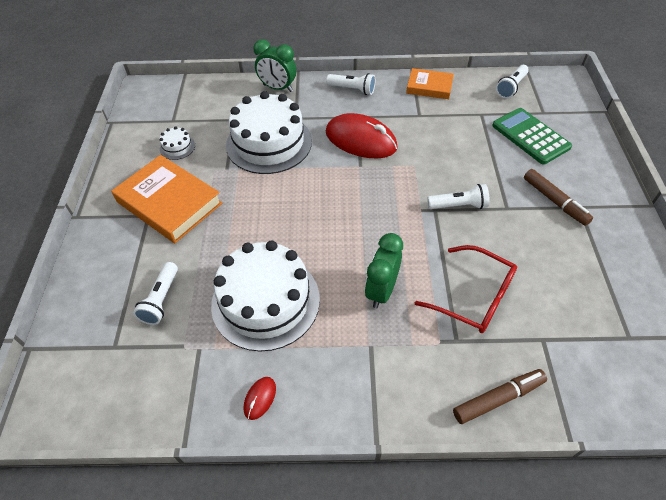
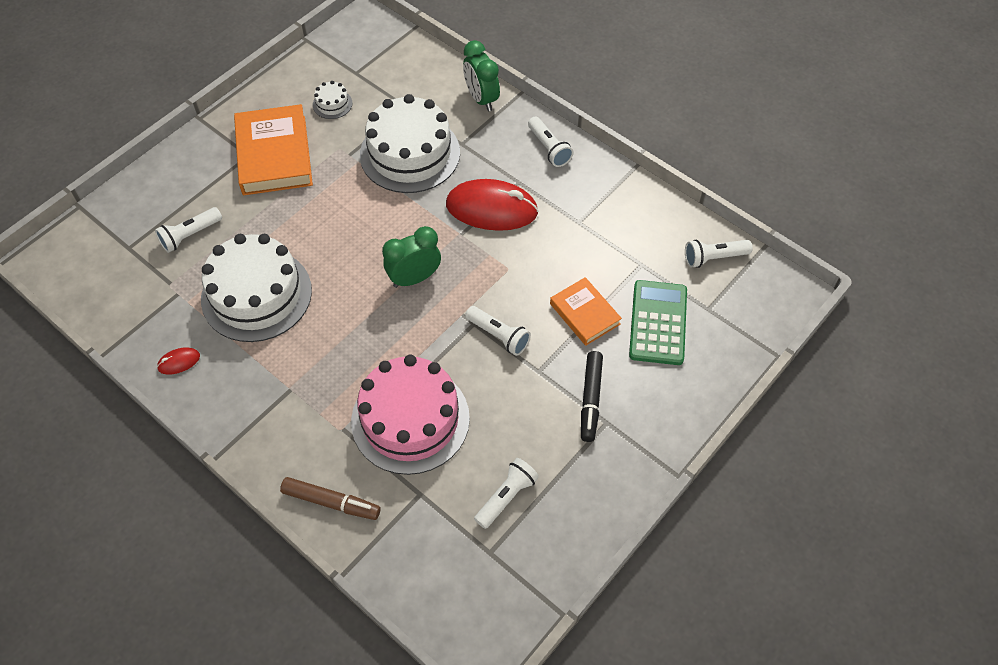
camera: 40 degrees right, 5 degrees up
(361, 140) = (491, 209): red mouse -> red mouse turned 60 degrees counterclockwise
(381, 290) = (347, 355): green clock -> green clock (414, 278)
(429, 87) = (628, 198): orange book -> orange book (584, 314)
(474, 297) = (410, 419): red glasses -> pink cake
(555, 201) = (590, 399): brown marker -> black marker
(590, 294) = (506, 496): none -> white flashlight

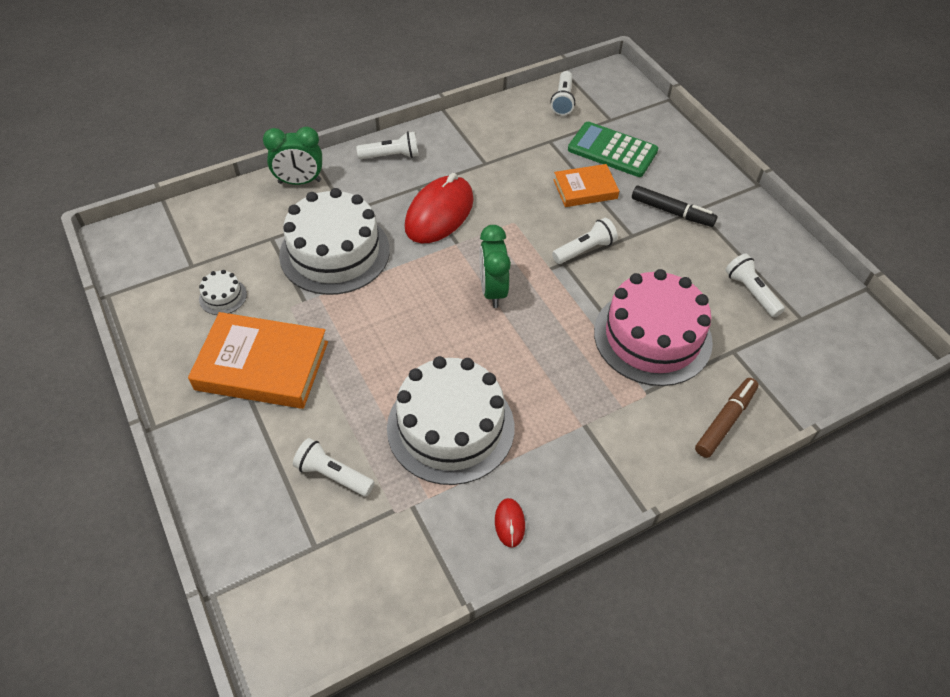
camera: 70 degrees left, 5 degrees down
(190, 235) = (333, 475): white flashlight -> white flashlight turned 135 degrees clockwise

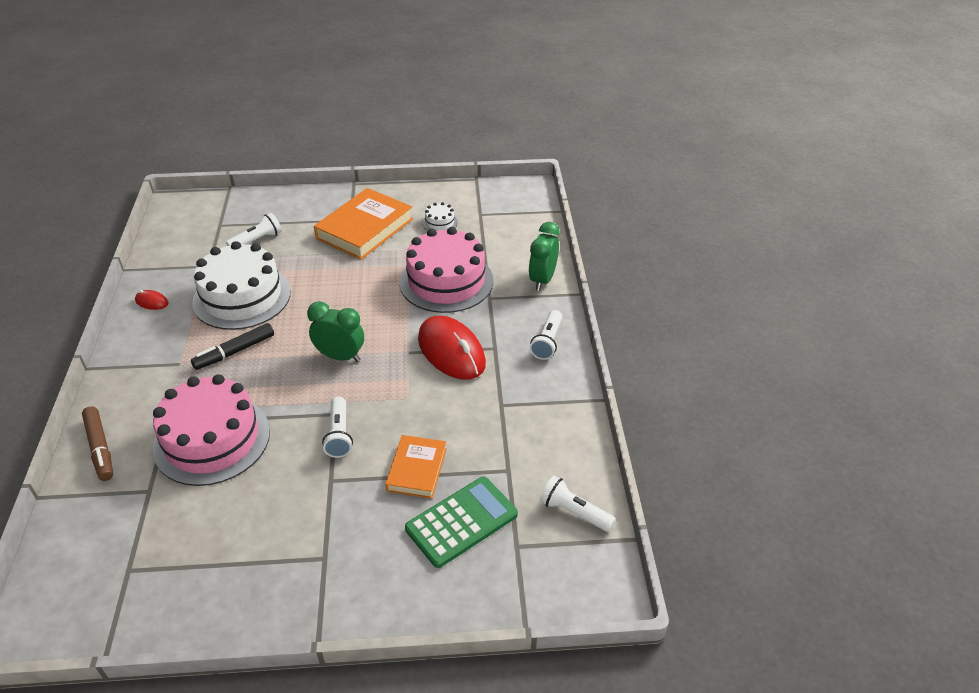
camera: 115 degrees right, 10 degrees down
(334, 252) = (446, 281): white cake -> pink cake
(672, 212) = (336, 531): black marker -> black marker (235, 352)
(751, 292) = (191, 544): white flashlight -> none

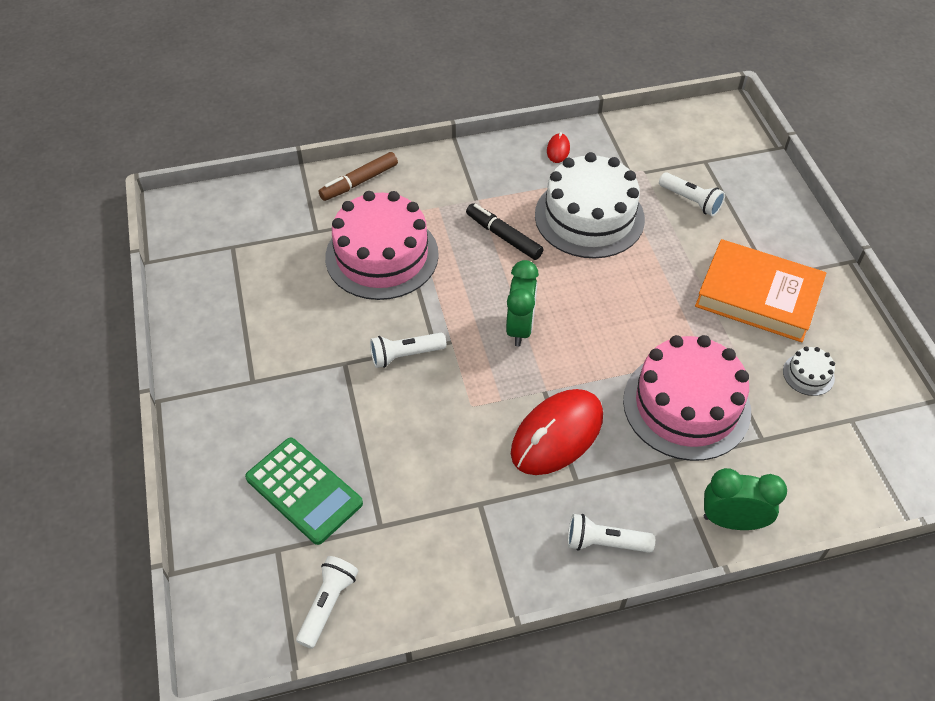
camera: 80 degrees right, 10 degrees up
(416, 469) = (368, 435): orange book -> none

